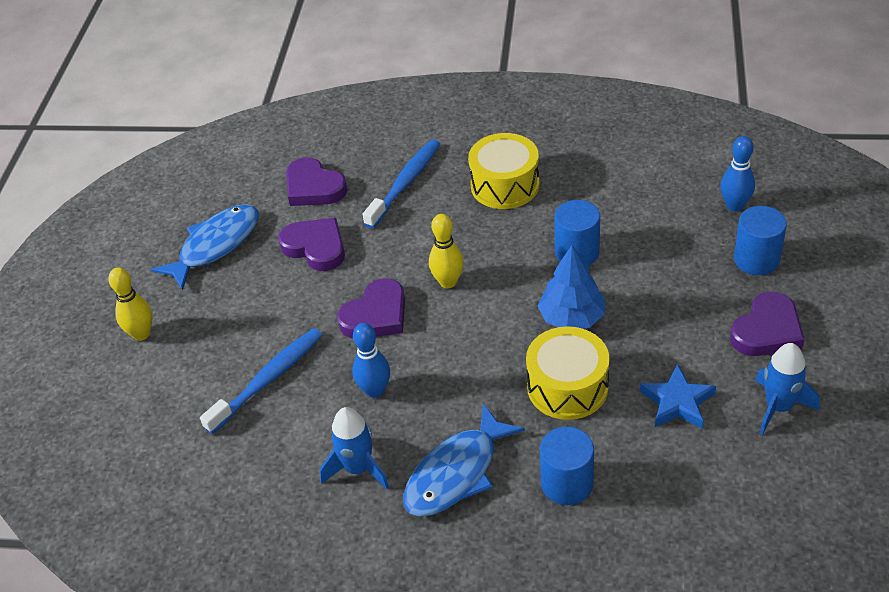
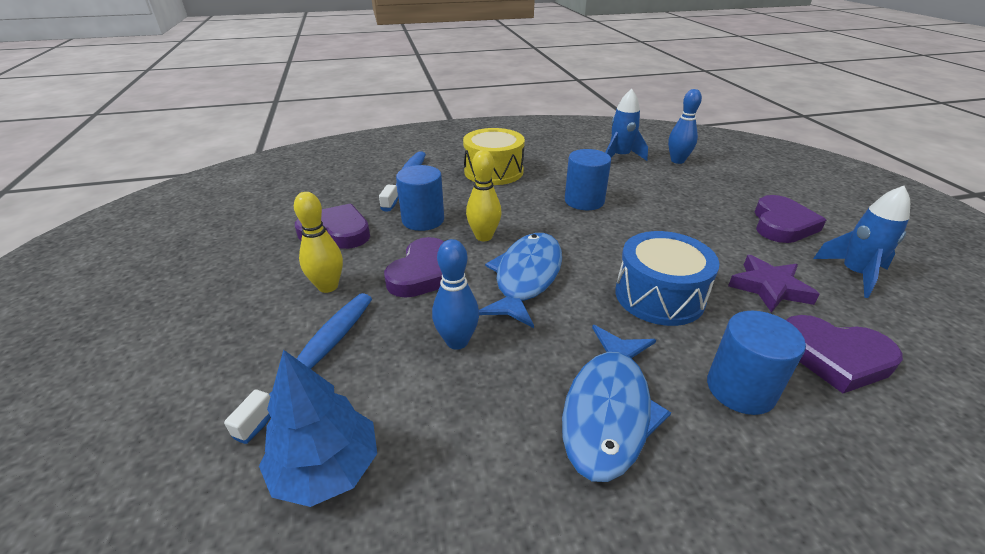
camera: 25 degrees left, 10 degrees down
(141, 334) = (129, 342): yellow bowling pin -> yellow bowling pin (328, 286)
(215, 245) = (223, 246): blue fish -> blue fish (526, 277)
(314, 187) = (320, 193): purple heart -> purple heart (834, 357)
(358, 469) = (480, 438): blue rocket -> blue rocket (620, 157)
(567, 387) = (659, 296): yellow drum -> blue drum
(572, 317) = (617, 243): blue tree -> blue tree (327, 468)
(677, 402) = (769, 288): blue star -> purple star
(756, 259) = (724, 185): blue cylinder -> blue cylinder (423, 220)

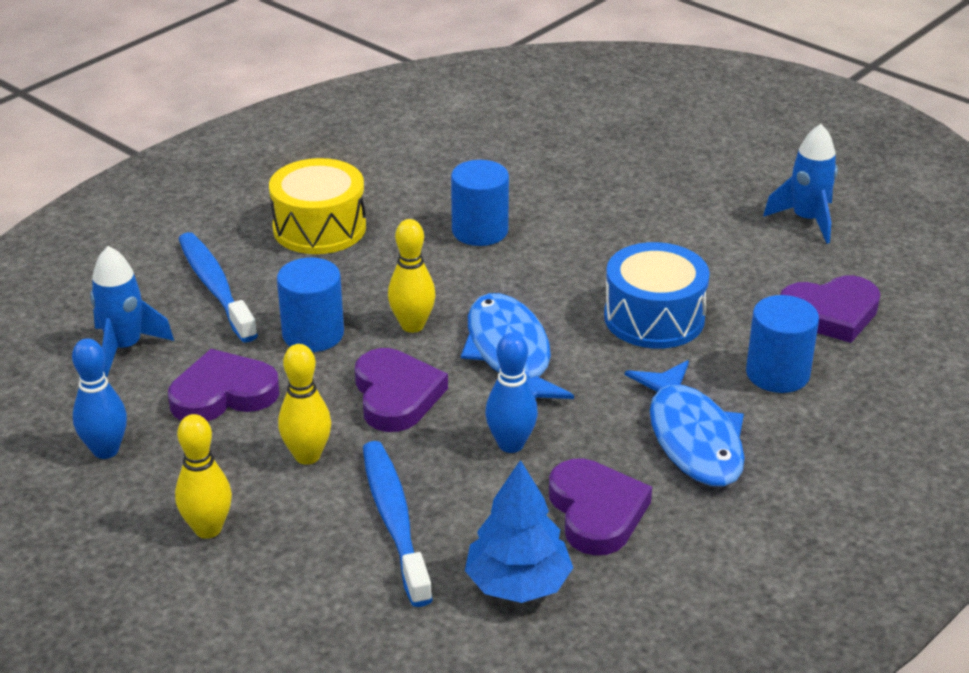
camera: 35 degrees left, 0 degrees up
(217, 304) = (208, 529): none -> yellow bowling pin
(620, 157) = (462, 143): blue rocket -> blue rocket (125, 347)
(677, 161) = (538, 125): blue bowling pin -> blue bowling pin (106, 450)
(769, 288) = (744, 266): purple star -> none
(782, 224) = (711, 183): purple heart -> purple heart (596, 512)

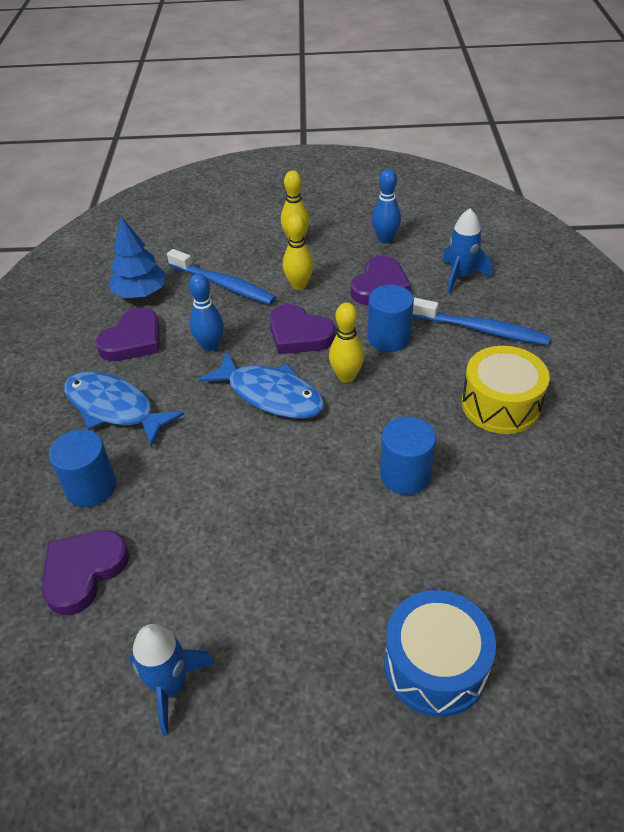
camera: 140 degrees right, 10 degrees up
(596, 512) = (133, 340): purple heart -> purple heart turned 90 degrees counterclockwise
(654, 318) = (209, 479): blue drum -> blue drum (435, 665)

